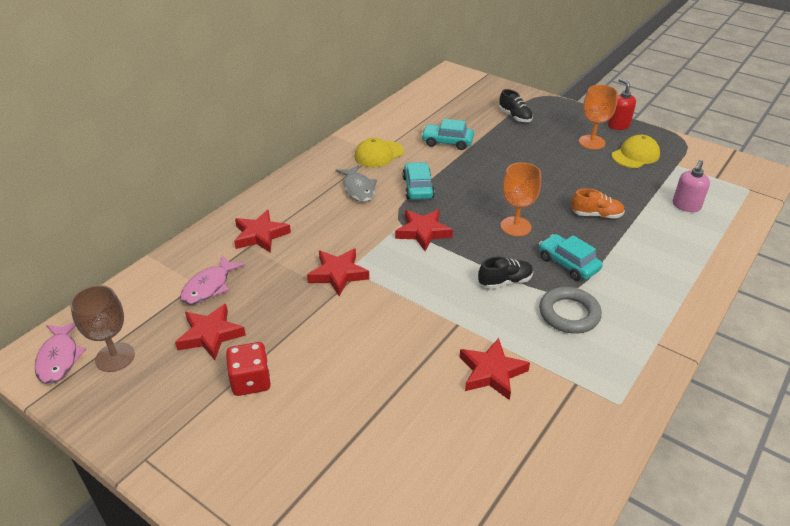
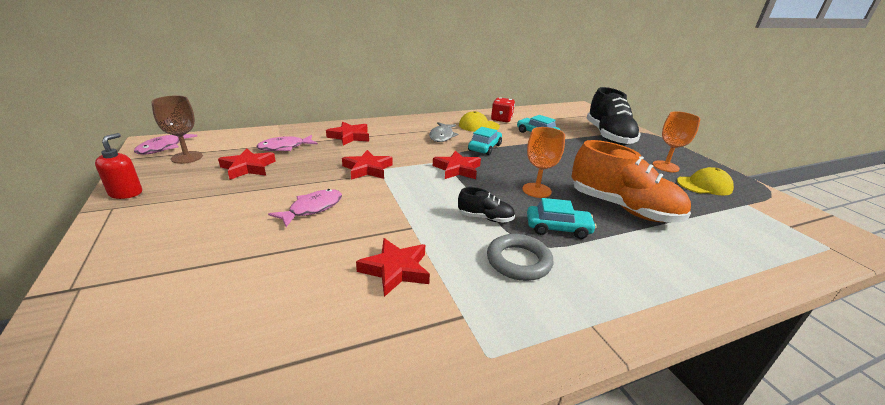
camera: 30 degrees right, 10 degrees down
(251, 381) = (230, 198): red dice -> red dice (501, 119)
(348, 350) = (312, 208): none -> pink fish
(515, 117) = (608, 136): black shoe -> black shoe, size x2.14
(568, 264) = (558, 228): turquoise car -> turquoise car turned 105 degrees clockwise
(596, 215) = (622, 208): orange shoe -> orange shoe, size x2.14
(618, 125) = (703, 164): red soap dispenser -> red soap dispenser (126, 193)
(686, 206) = (732, 234): pink soap dispenser -> none

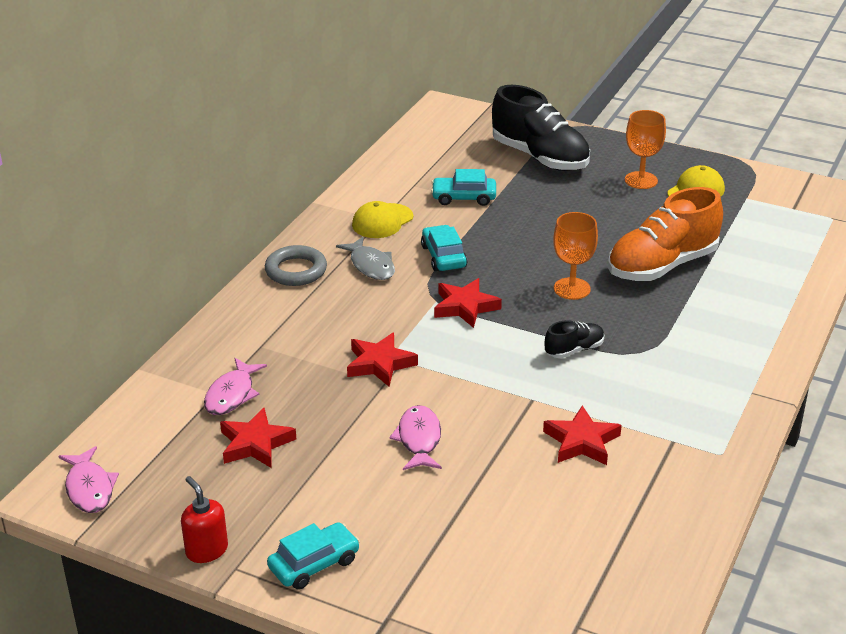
camera: 40 degrees left, 5 degrees up
(187, 157) = (154, 479): brown goblet -> none
(349, 137) = (270, 332): red star -> none
(501, 119) = (389, 192): red dice -> none
(518, 261) = (652, 374): grey ring -> grey ring (296, 270)
(558, 228) = (640, 323): turquoise car -> turquoise car (314, 564)
(622, 208) = (662, 266): orange shoe -> orange shoe turned 150 degrees clockwise

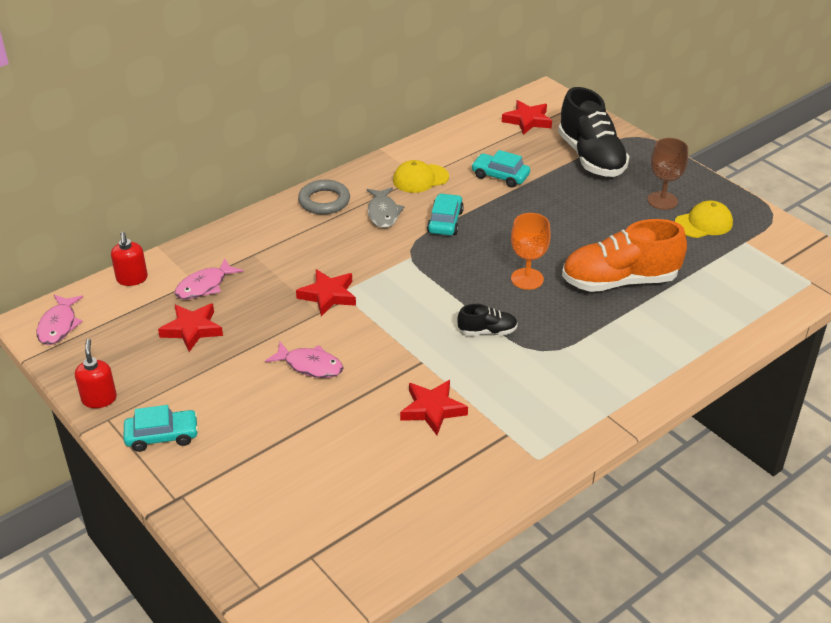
camera: 25 degrees right, 5 degrees up
(138, 412) = (132, 279): none -> red soap dispenser
(419, 439) = (310, 366): pink fish -> pink fish turned 90 degrees clockwise
(465, 307) = (429, 269): red star -> red star (527, 121)
(641, 180) = (662, 200): orange goblet -> brown goblet

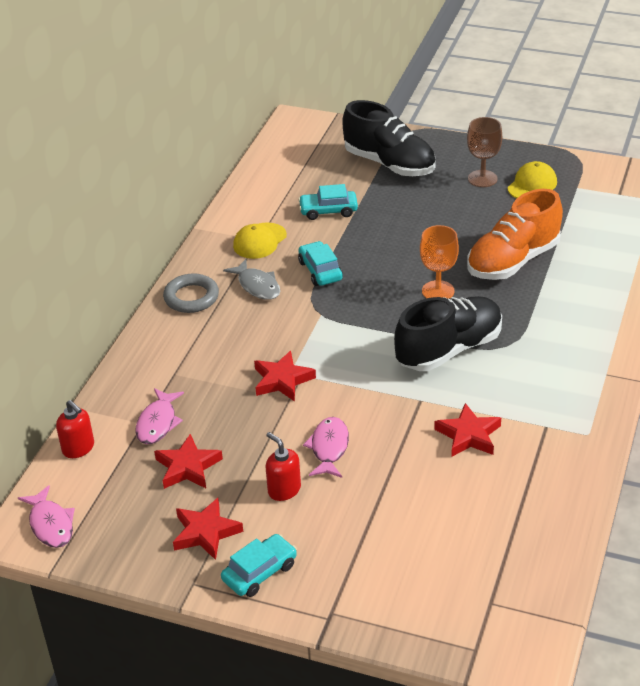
camera: 30 degrees left, 0 degrees up
(99, 399) = (165, 570): red soap dispenser -> red soap dispenser (284, 489)
(310, 366) = (329, 448): pink fish -> pink fish turned 75 degrees counterclockwise
(487, 331) = (449, 350): black shoe -> black shoe, size x2.14
(527, 121) = (303, 151): red star -> red star (206, 532)

